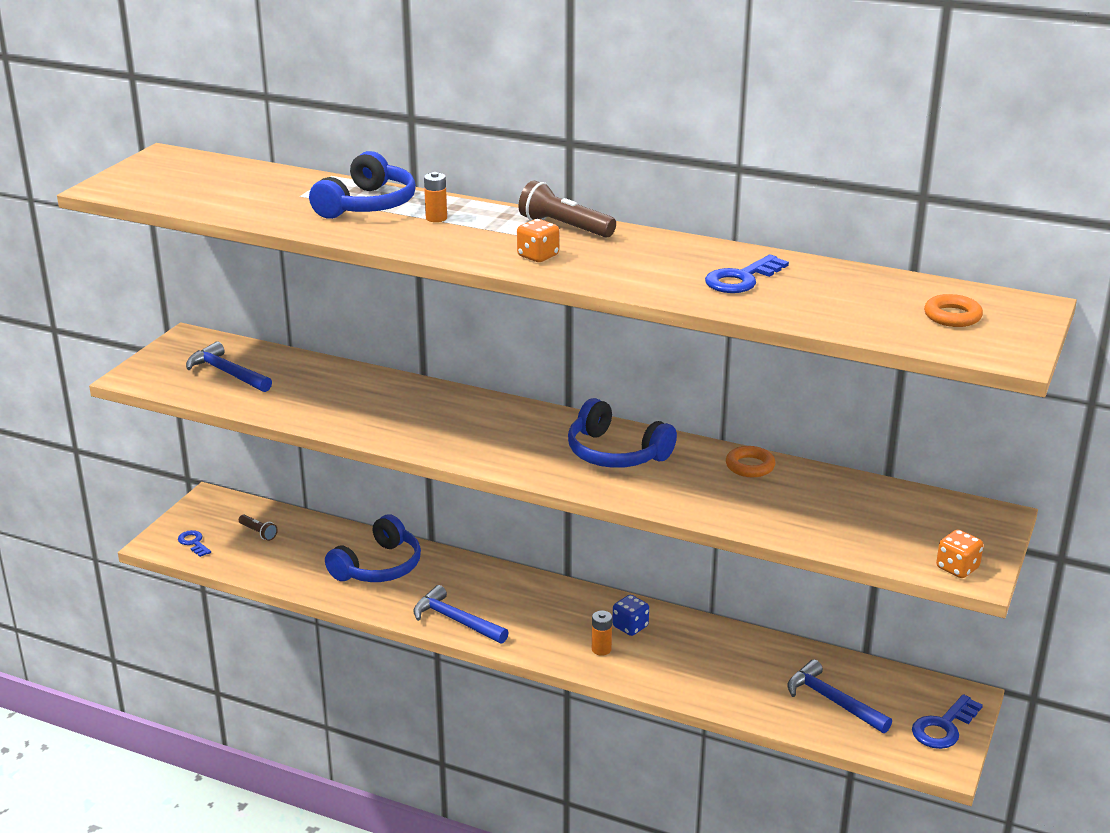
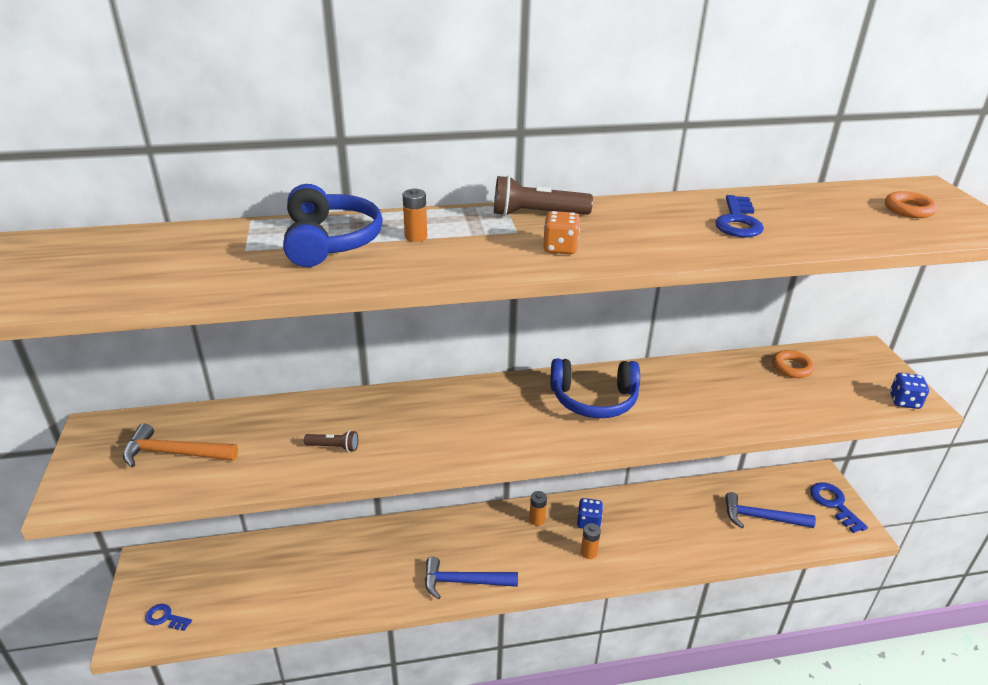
camera: 35 degrees left, 5 degrees up
(227, 373) = (174, 453): blue hammer -> orange hammer
(258, 533) = (222, 577): brown flashlight -> brown flashlight (334, 447)
(378, 566) = (357, 560): blue headphones -> none
(579, 603) = (537, 519): none -> orange battery
(750, 466) = (691, 372): orange ring -> orange ring (791, 367)
(943, 727) = (834, 504): blue key -> blue key turned 150 degrees clockwise
(957, 568) = (904, 401): orange dice -> blue dice

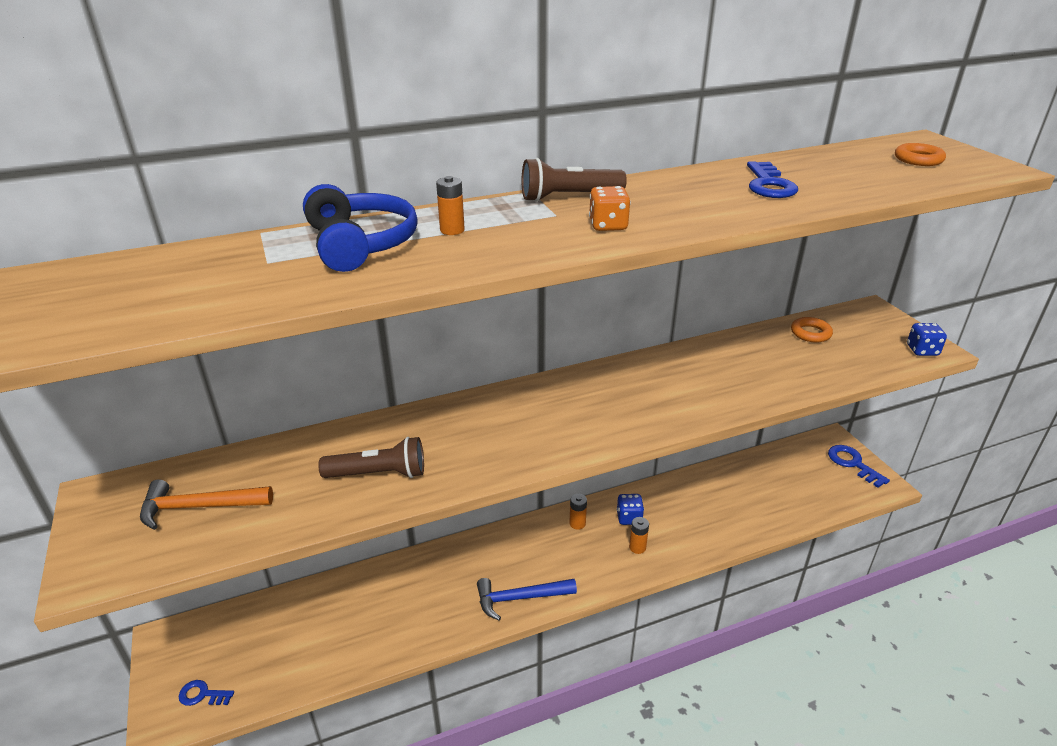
camera: 10 degrees left, 0 degrees up
(334, 447) = (379, 474): brown flashlight -> brown flashlight, size x1.76
(594, 399) = (634, 388): blue headphones -> none
(761, 518) = (791, 487): blue hammer -> none

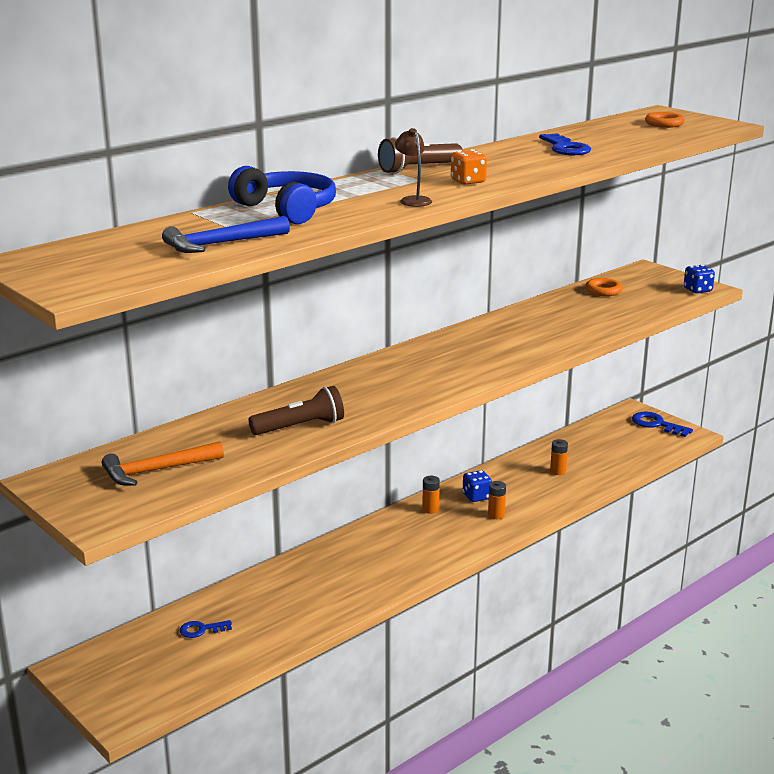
camera: 20 degrees left, 10 degrees down
(202, 694) = (146, 692): blue key -> blue key (201, 629)
(452, 230) = (350, 195): orange battery -> orange battery (558, 471)
(515, 249) = (413, 200): none -> brown lamp
(520, 598) = (409, 569): blue hammer -> blue hammer (221, 244)

